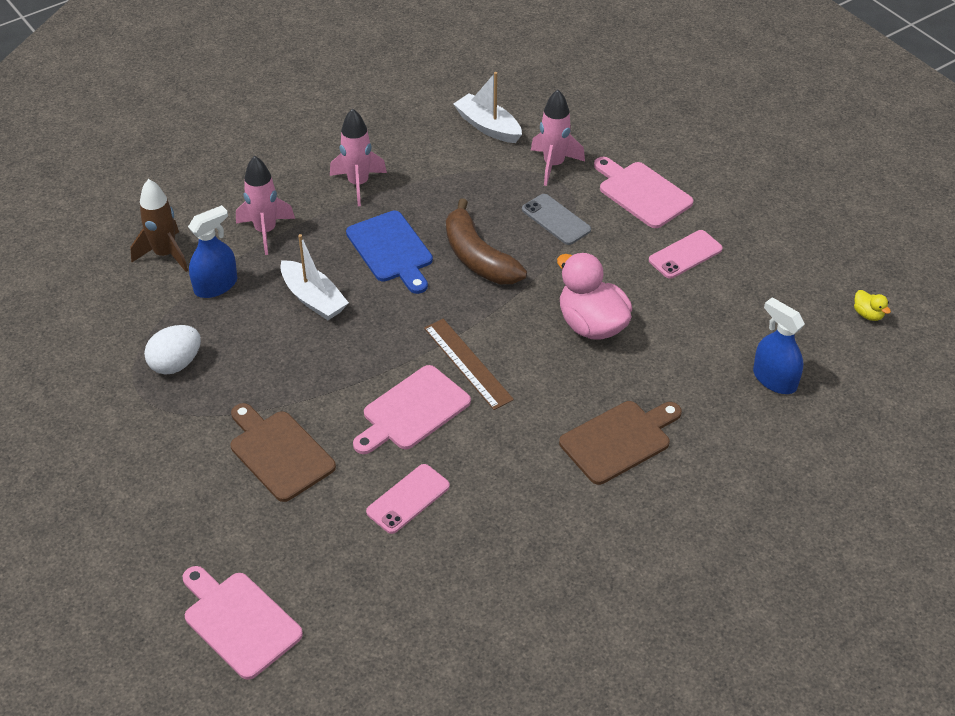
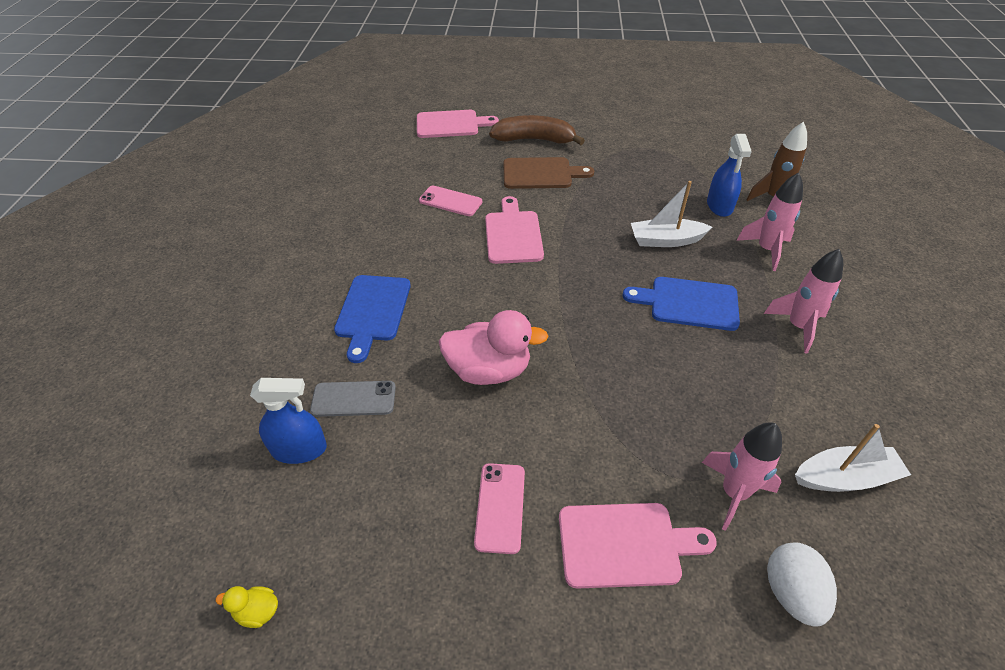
camera: 130 degrees right, 0 degrees up
(176, 364) = (655, 166): white egg -> white egg (791, 593)
(408, 499) = (450, 201): pink phone -> pink phone turned 60 degrees counterclockwise
(468, 363) = (525, 279): brown ruler -> none
(478, 257) = (634, 348): brown banana -> brown banana (534, 140)
(556, 220) = (641, 435): grey phone -> grey phone (353, 399)
(619, 440) = (372, 311): brown cutting board -> blue cutting board

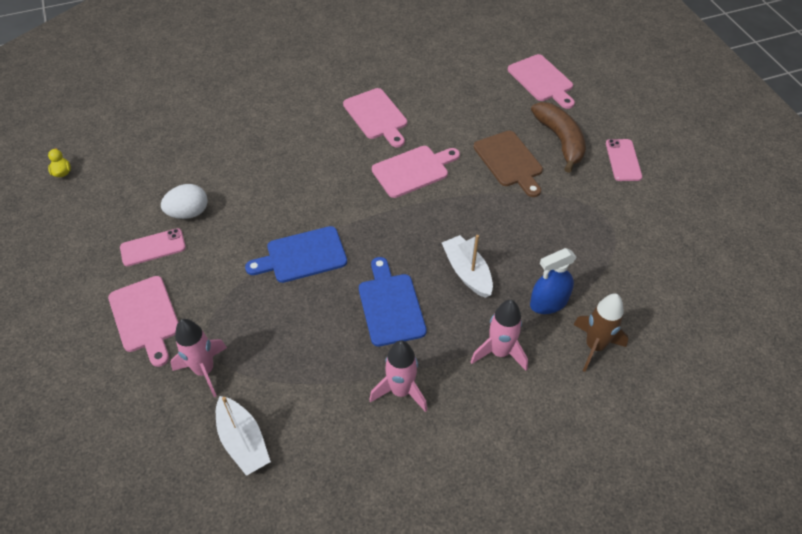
camera: 65 degrees right, 5 degrees up
(299, 449) = (163, 143): blue spray bottle -> none
(353, 399) = (208, 150): grey phone -> none
(372, 311) = (287, 127): blue cutting board -> blue cutting board (302, 255)
(414, 236) = (376, 116): none -> pink cutting board
(450, 201) = (432, 120): pink phone -> pink phone (623, 160)
(489, 370) = (260, 205): pink duck -> none
(791, 593) = (136, 416): white egg -> white egg (188, 213)

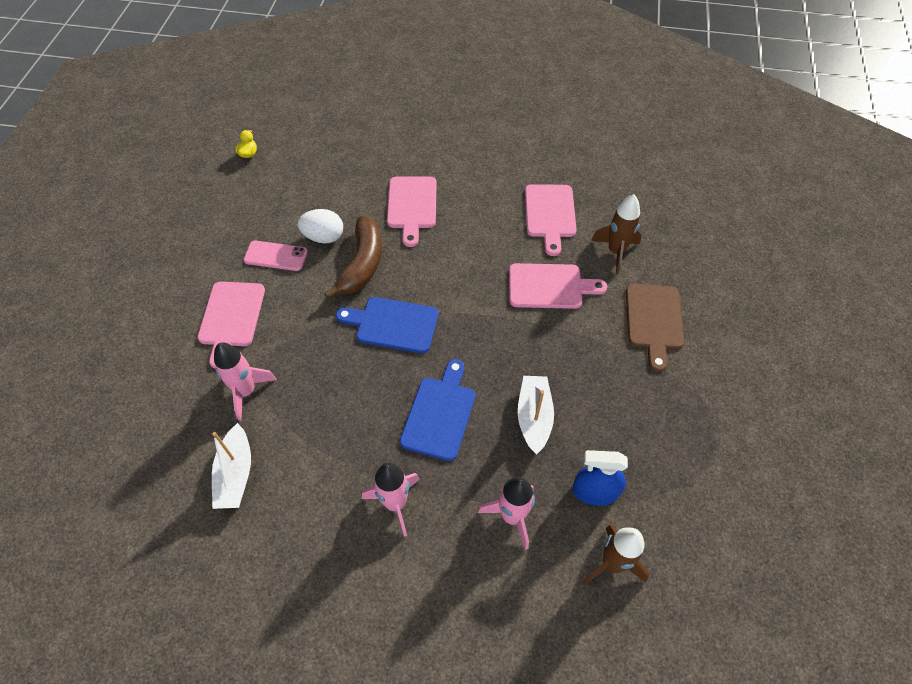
camera: 30 degrees right, 5 degrees up
(447, 123) = (615, 252): none -> brown rocket
(542, 80) = (748, 246): pink cutting board -> pink cutting board (412, 206)
(560, 140) = (724, 322): brown banana -> brown banana (362, 264)
(623, 160) = (782, 376): pink phone -> none

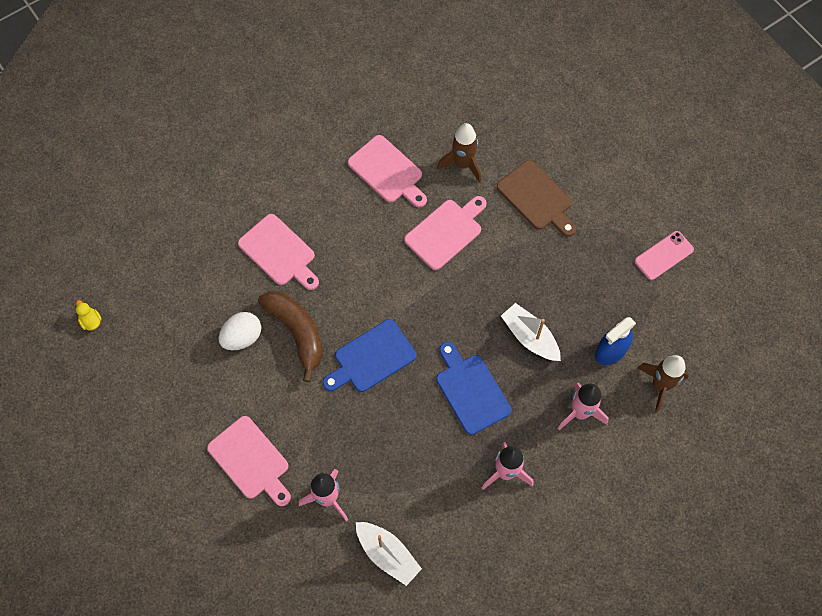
camera: 45 degrees left, 10 degrees up
(276, 256) = (224, 385): pink phone -> pink phone (664, 255)

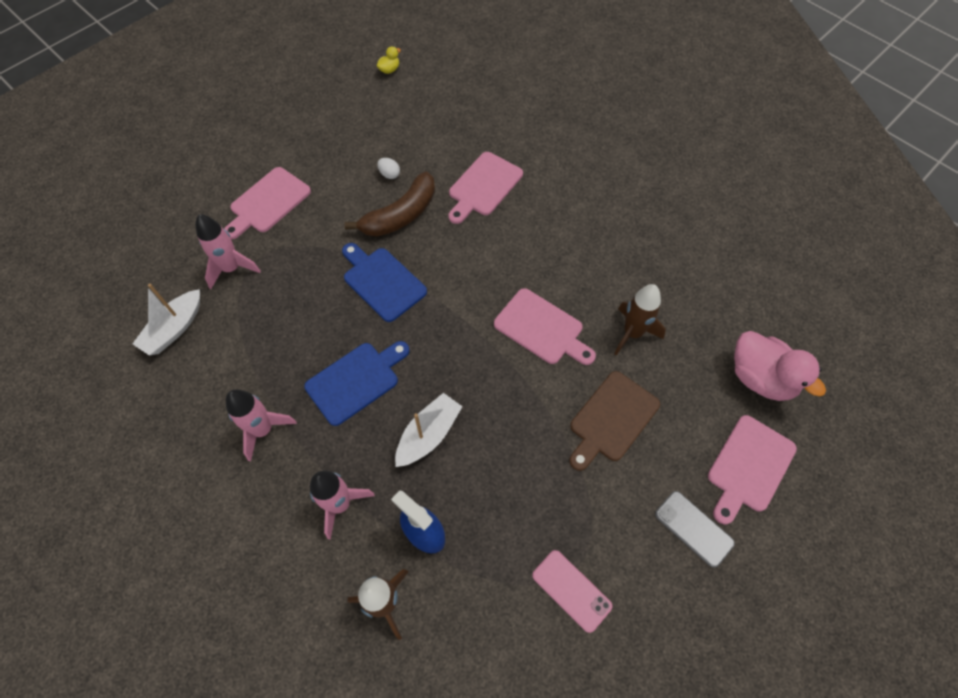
camera: 80 degrees right, 5 degrees down
(242, 337) = (389, 174): white egg -> white egg, size x0.57
(387, 172) = (600, 262): pink cutting board -> pink cutting board (748, 467)
(518, 85) = (760, 378): none -> pink duck
(628, 165) = (693, 528): none -> grey phone

